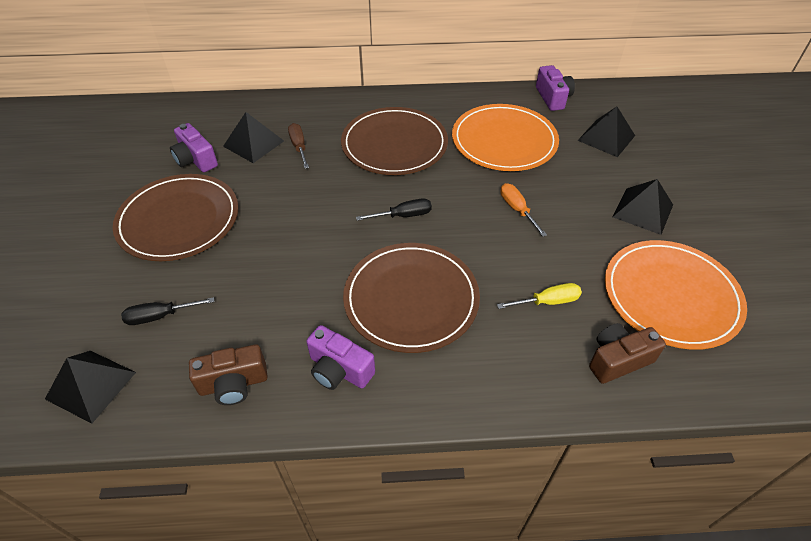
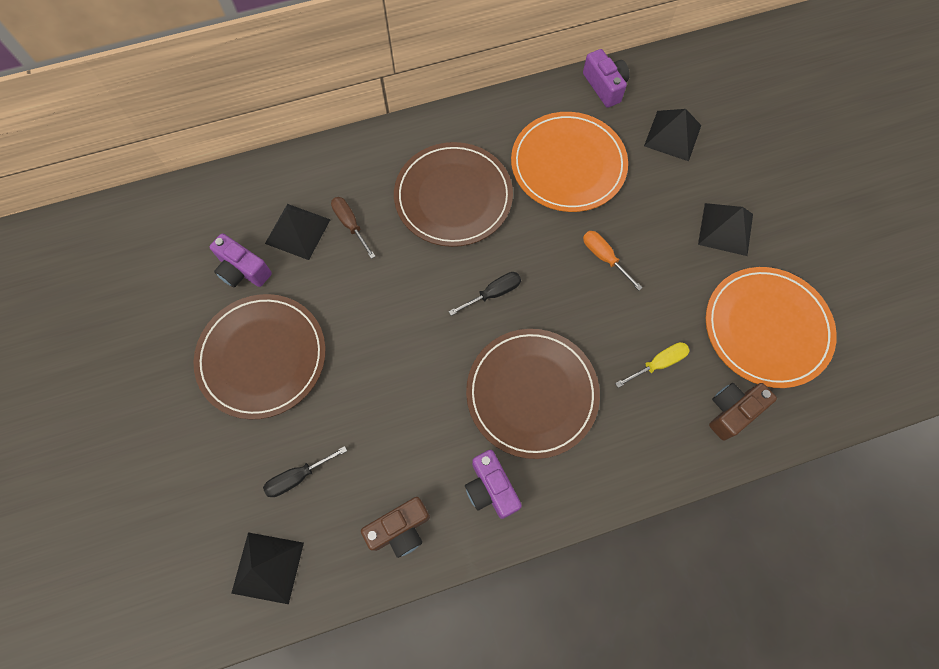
camera: 15 degrees left, 20 degrees up
(339, 370) = (491, 488): purple camera -> purple camera turned 45 degrees clockwise

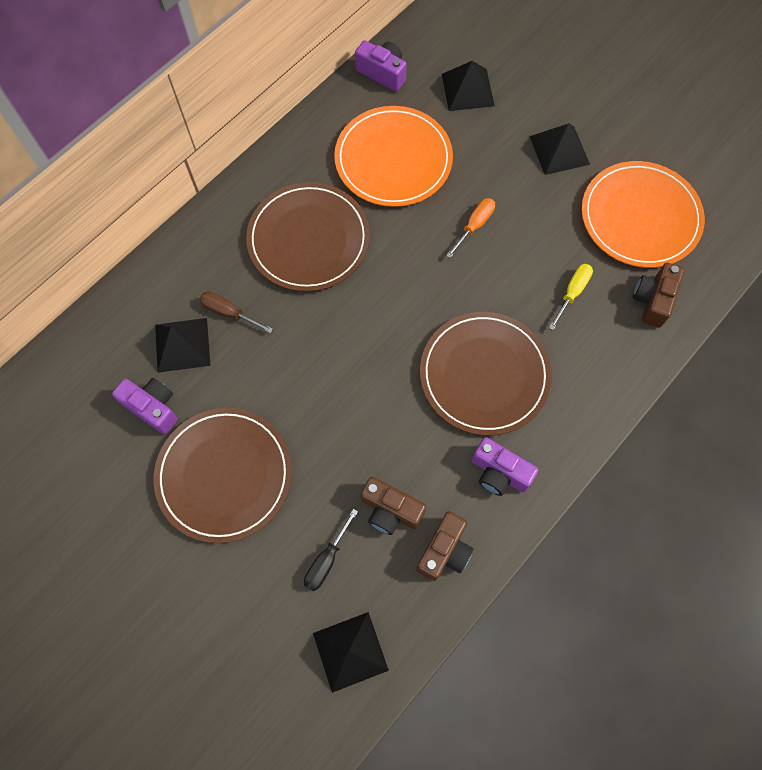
camera: 30 degrees left, 0 degrees up
(243, 270) = (153, 407): purple camera -> purple camera turned 150 degrees counterclockwise
(376, 466) = (390, 510): none -> brown camera
(493, 293) = (398, 307): black screwdriver -> none
(604, 258) = (474, 226): orange screwdriver -> orange screwdriver turned 105 degrees clockwise

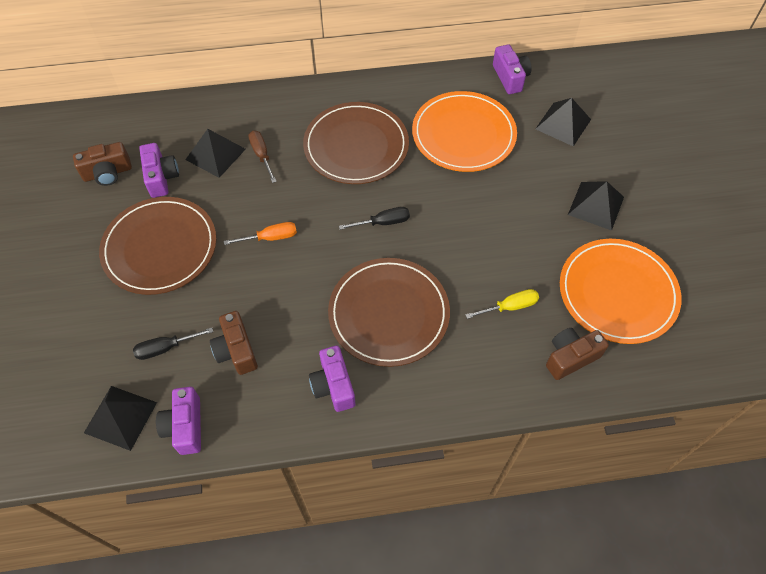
camera: 40 degrees right, 10 degrees down
(402, 296) = (383, 222): none -> black screwdriver
(413, 610) = (185, 426): none -> purple camera
(444, 551) = (244, 406): brown camera -> brown camera (107, 173)
(474, 226) = (479, 213): orange screwdriver -> orange screwdriver (270, 238)

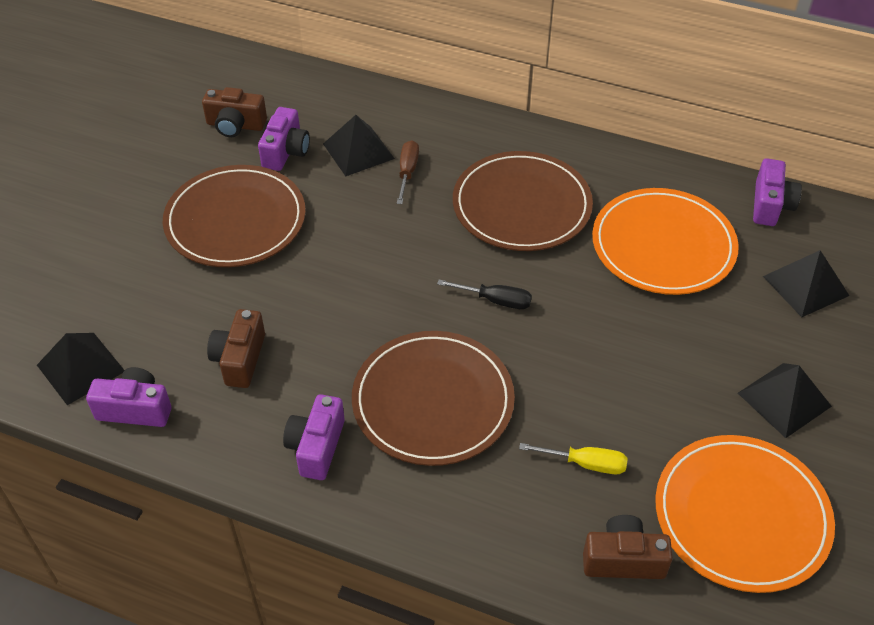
camera: 30 degrees right, 10 degrees down
(166, 348) = (171, 322): black screwdriver -> none
(185, 426) = (135, 409): purple camera -> purple camera turned 75 degrees clockwise
(270, 238) = (356, 261): orange screwdriver -> none

